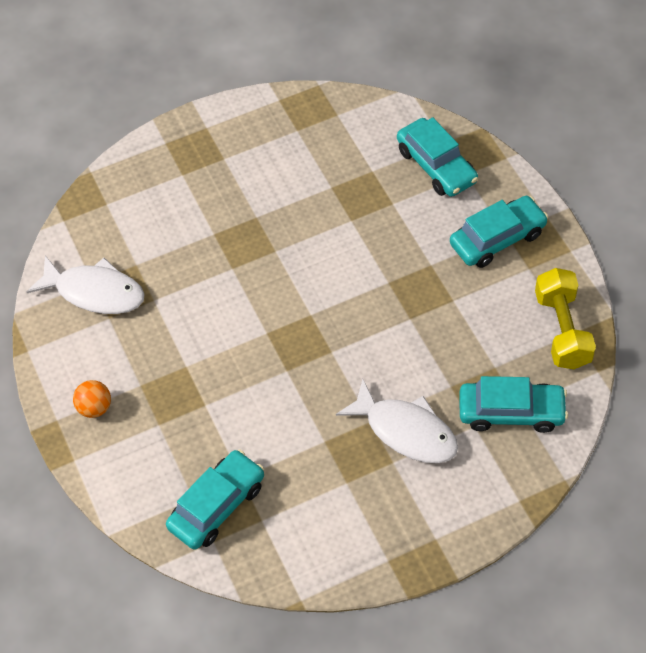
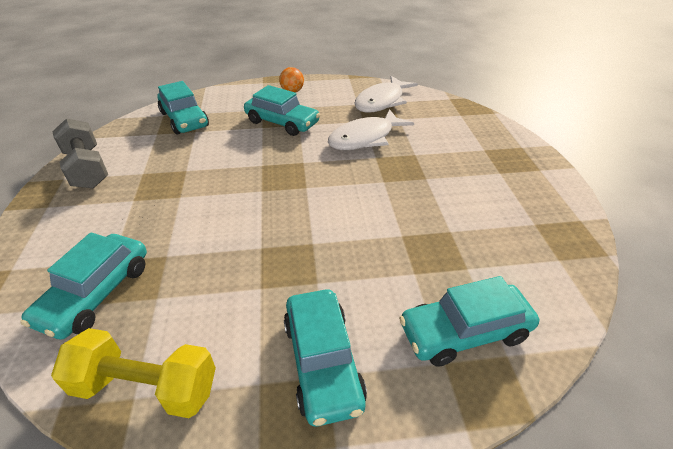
camera: 105 degrees right, 15 degrees down
(187, 386) = (282, 122): none -> turquoise car
(361, 547) = (87, 168): none -> grey dumbbell
(406, 431) = (151, 214): white fish -> white fish (365, 138)

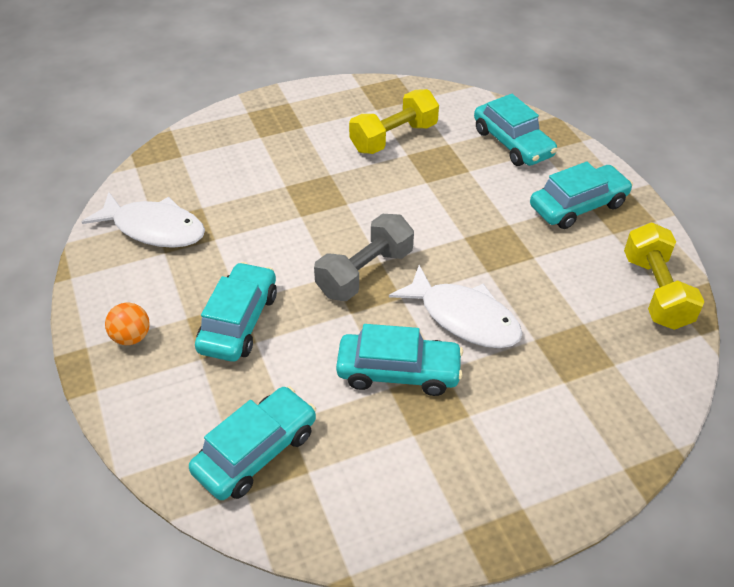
camera: 105 degrees left, 5 degrees up
(87, 168) = (429, 513): grey dumbbell -> grey dumbbell (365, 273)
(96, 293) = (606, 370): turquoise car -> turquoise car (398, 372)
(365, 138) = (261, 230): white fish -> white fish (464, 317)
(480, 226) = (394, 138): none -> yellow dumbbell

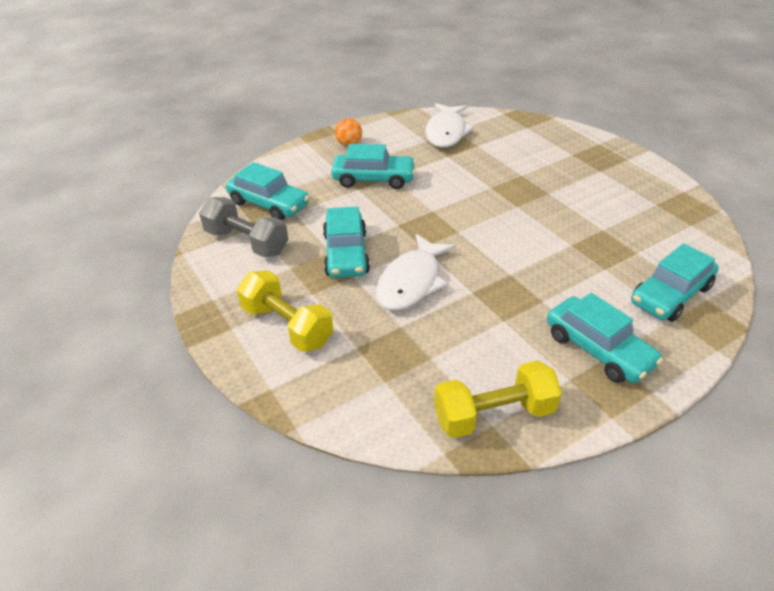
camera: 80 degrees right, 5 degrees down
(365, 273) = (442, 225): grey dumbbell -> grey dumbbell (247, 242)
(394, 138) = (621, 219): yellow dumbbell -> yellow dumbbell (287, 326)

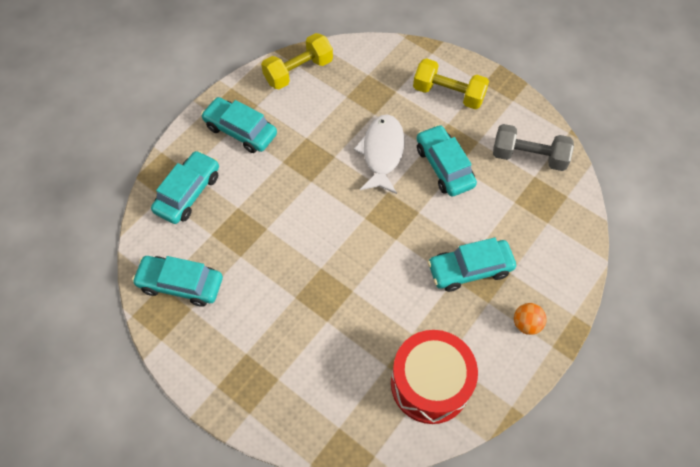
camera: 160 degrees right, 20 degrees up
(269, 204) = (543, 205): turquoise car -> turquoise car (181, 284)
(446, 132) = (430, 384): white fish -> red drum

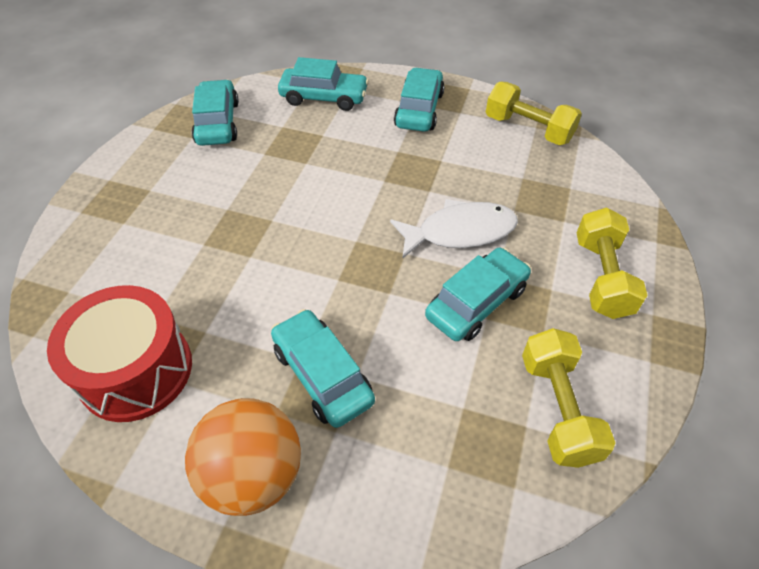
camera: 70 degrees right, 10 degrees down
(526, 324) = (253, 474): orange ball -> orange ball, size x2.07
(528, 156) = (557, 408): grey dumbbell -> yellow dumbbell

